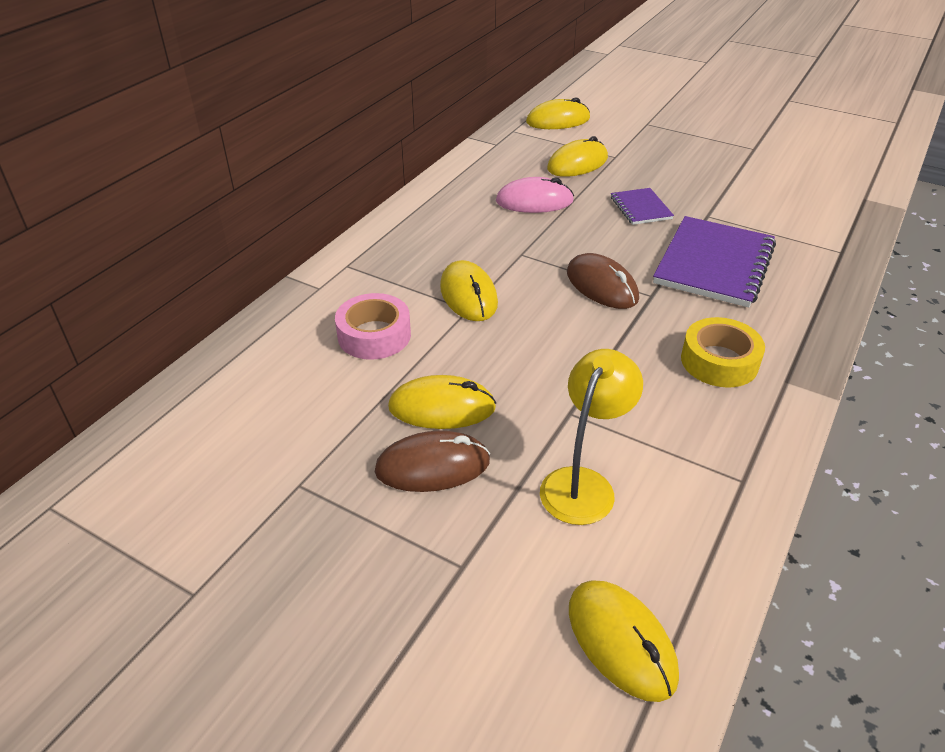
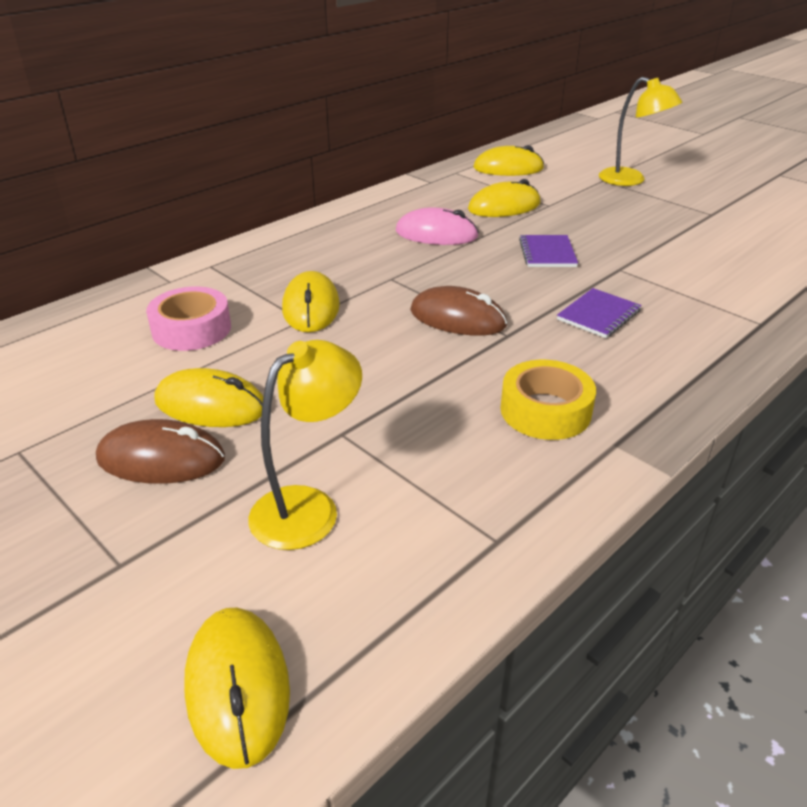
camera: 15 degrees right, 5 degrees down
(602, 285) = (458, 318): brown mouse -> brown mouse turned 45 degrees counterclockwise
(670, 121) = (630, 180): none -> yellow lamp
(714, 264) = (598, 315): purple notebook -> purple notebook, size x0.51

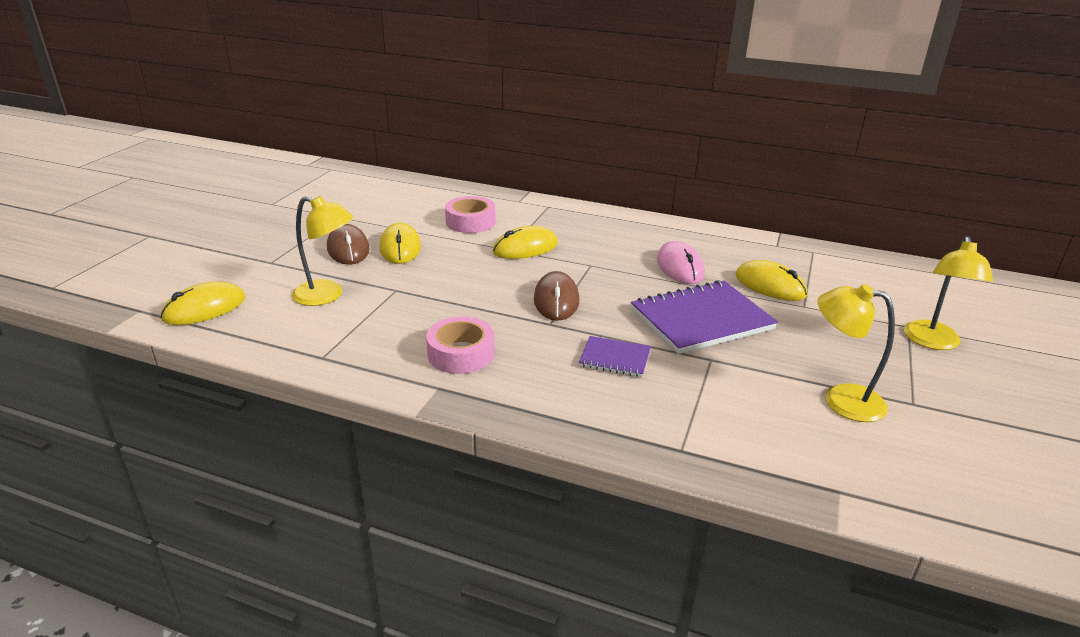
camera: 65 degrees right, 5 degrees down
(508, 168) = (860, 273): yellow mouse -> none
(545, 411) = (461, 354): yellow tape -> pink tape
(547, 253) = (701, 319): purple notebook -> purple notebook, size x1.96
(700, 236) = (841, 399): none -> yellow lamp

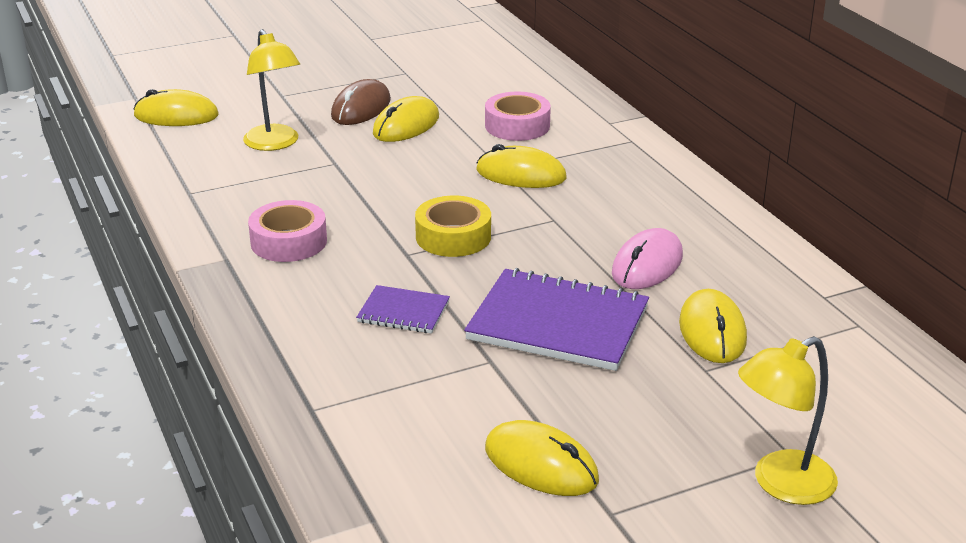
camera: 45 degrees right, 0 degrees up
(556, 300) = (453, 237): brown mouse -> yellow tape
(615, 358) = (403, 312): purple notebook -> purple notebook turned 45 degrees counterclockwise
(841, 399) = (541, 464): yellow lamp -> yellow mouse

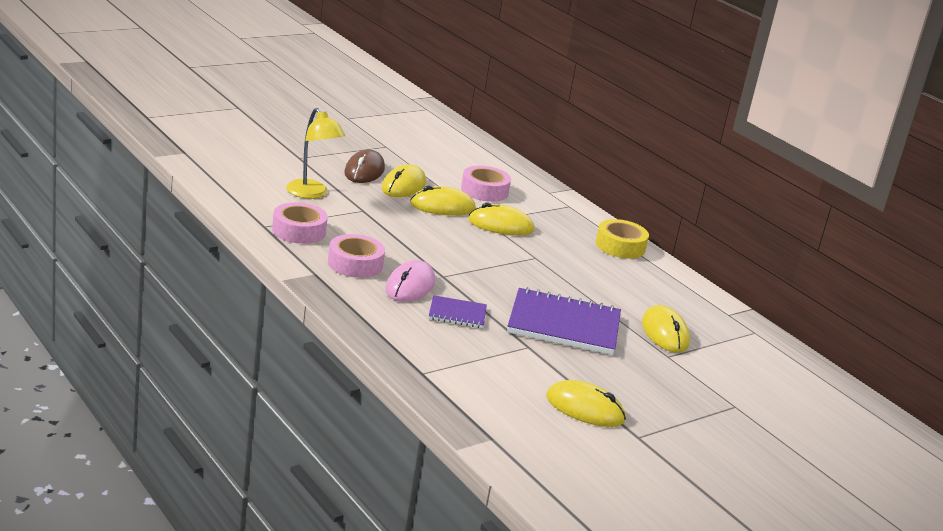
camera: 15 degrees left, 5 degrees down
(176, 115) = (224, 168): yellow mouse -> yellow mouse (442, 207)
(233, 197) = (299, 231): none -> pink tape
(453, 237) = (470, 266): yellow tape -> yellow tape (620, 246)
(647, 265) = (609, 290): pink mouse -> pink mouse (410, 286)
(780, 484) = (734, 422): yellow lamp -> none

